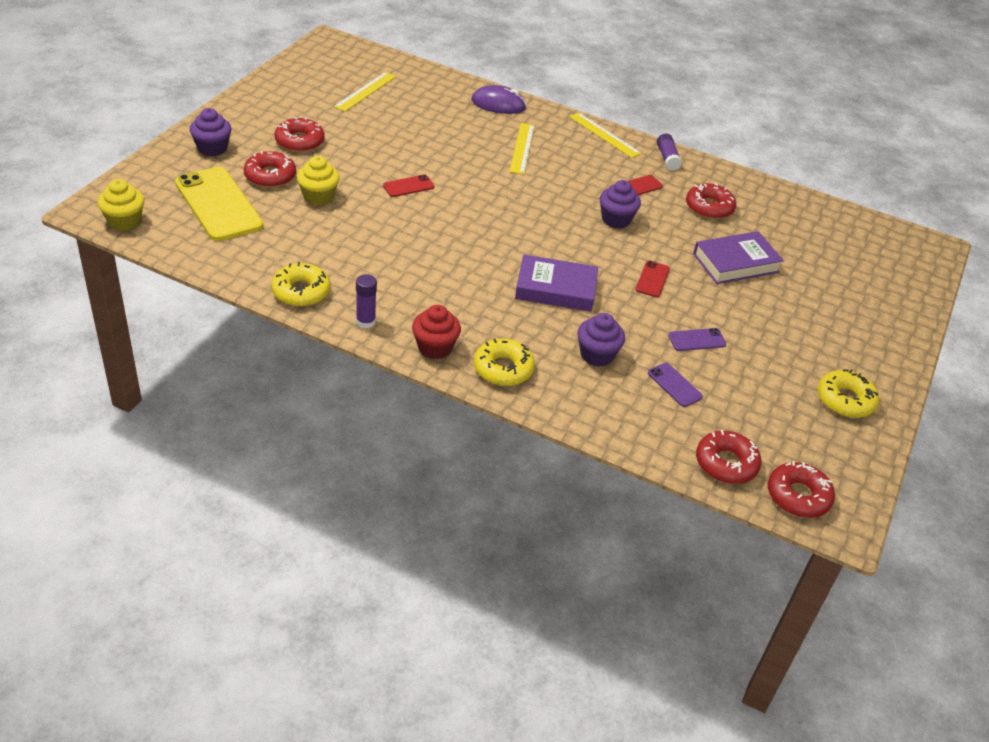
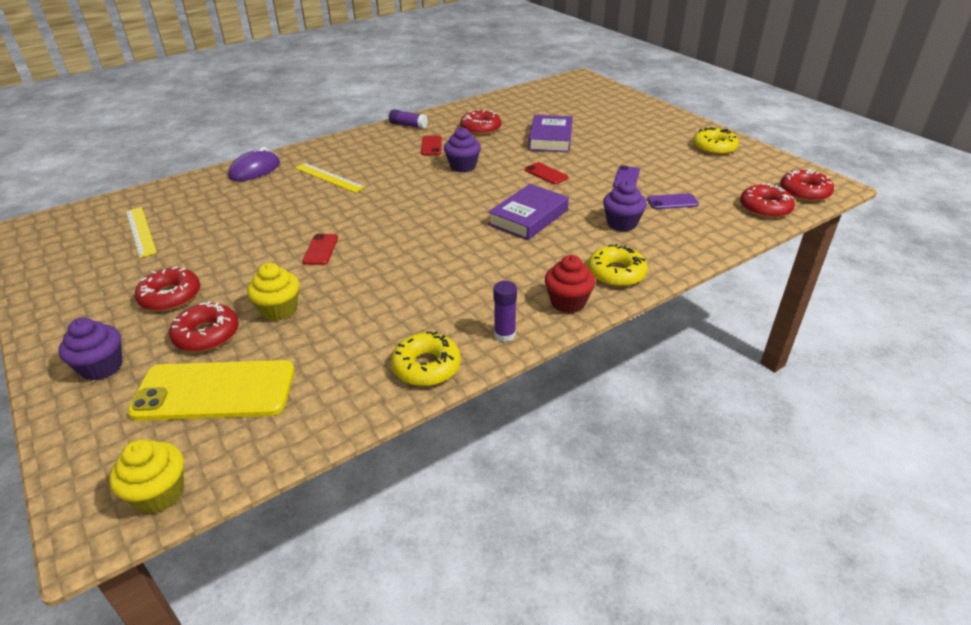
camera: 55 degrees left, 5 degrees down
(604, 135) = (352, 139): yellow ruler -> none

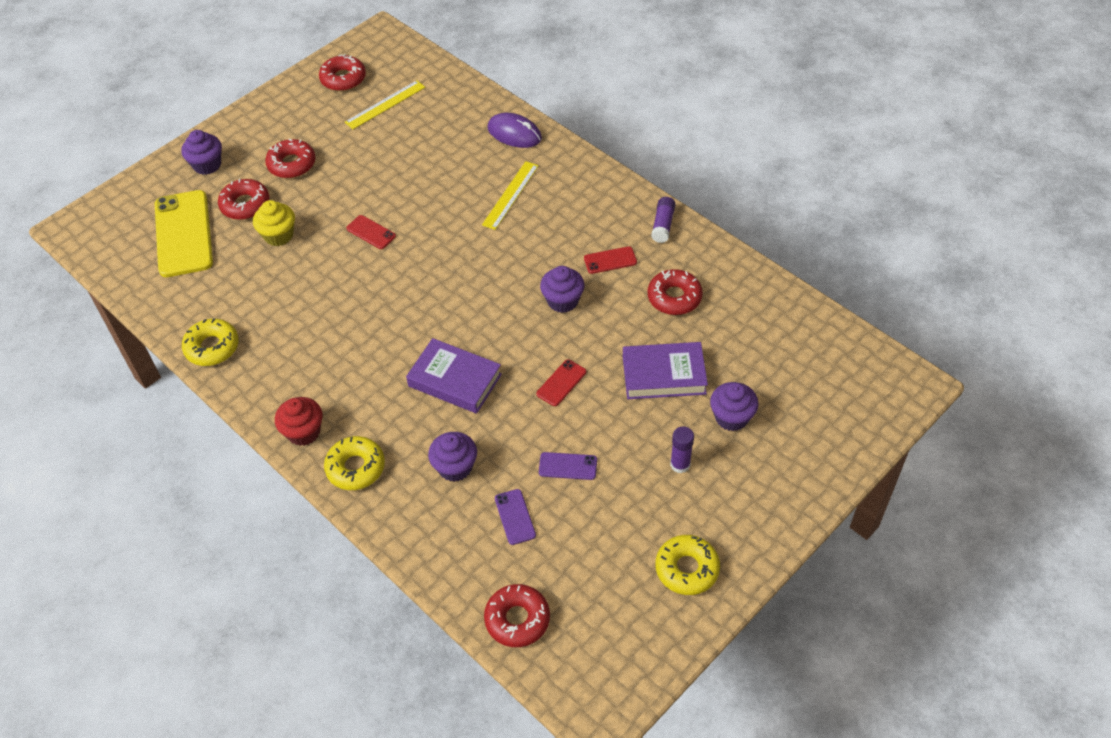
camera: 80 degrees right, 15 degrees up
(159, 494) = (94, 244): yellow cupcake -> none
(320, 249) = (371, 232): red phone -> red phone turned 45 degrees clockwise
(504, 334) = (254, 391): purple glue stick -> purple glue stick (680, 464)
(593, 123) = (731, 417): none -> purple cupcake
(804, 192) = (570, 672): red donut -> red donut (343, 79)

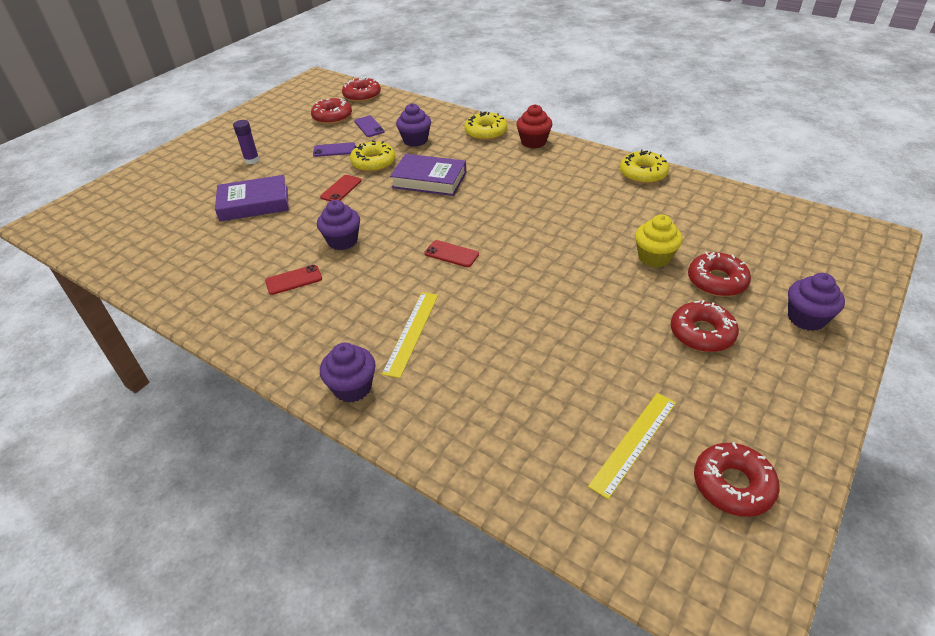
camera: 170 degrees right, 10 degrees down
(184, 234) = (755, 246): yellow phone -> none
(371, 232) = (557, 273): red phone -> red phone (451, 254)
(514, 133) = (422, 419): purple mouse -> none
(663, 225) = (229, 322): purple glue stick -> none
(674, 297) = (232, 257): red donut -> red donut (332, 117)
(687, 569) = (257, 121): yellow donut -> yellow donut (373, 163)
(731, 417) = (205, 187): purple cupcake -> purple cupcake (352, 388)

